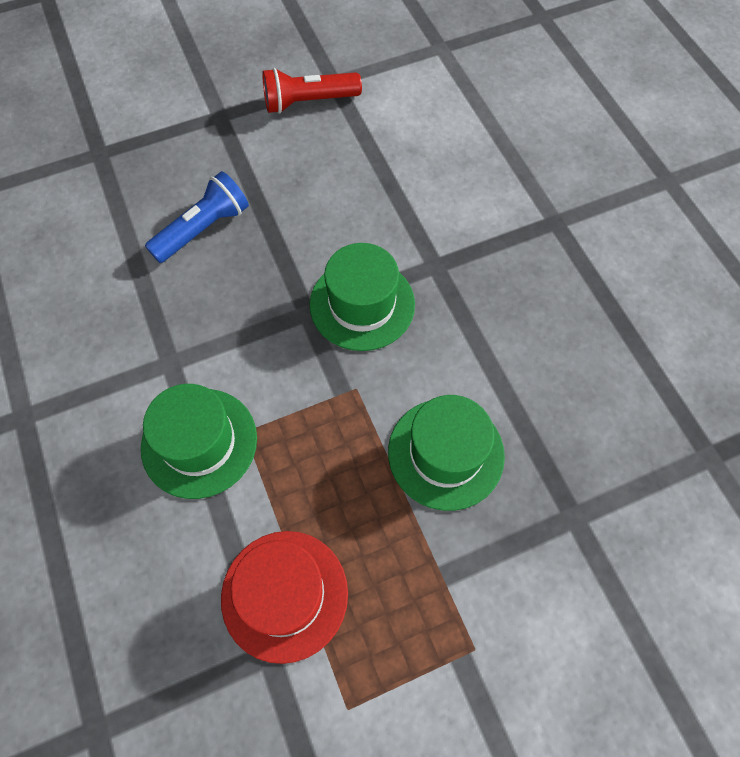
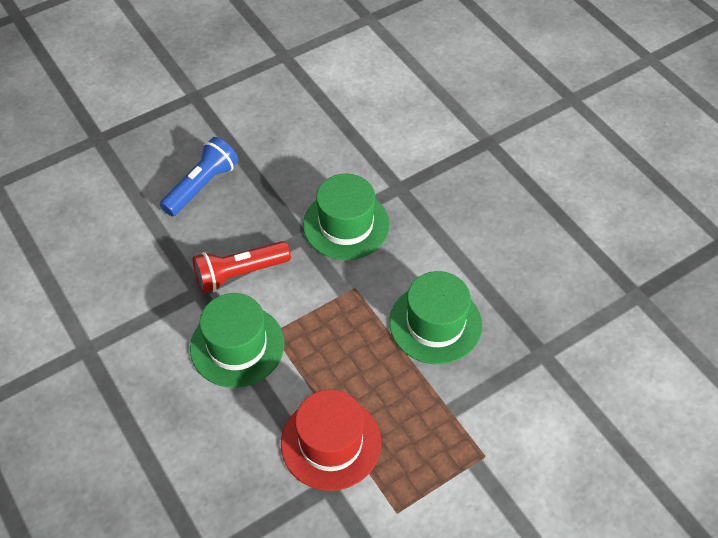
camera: 10 degrees left, 10 degrees down
(308, 102) = (267, 75): red flashlight -> red flashlight (239, 274)

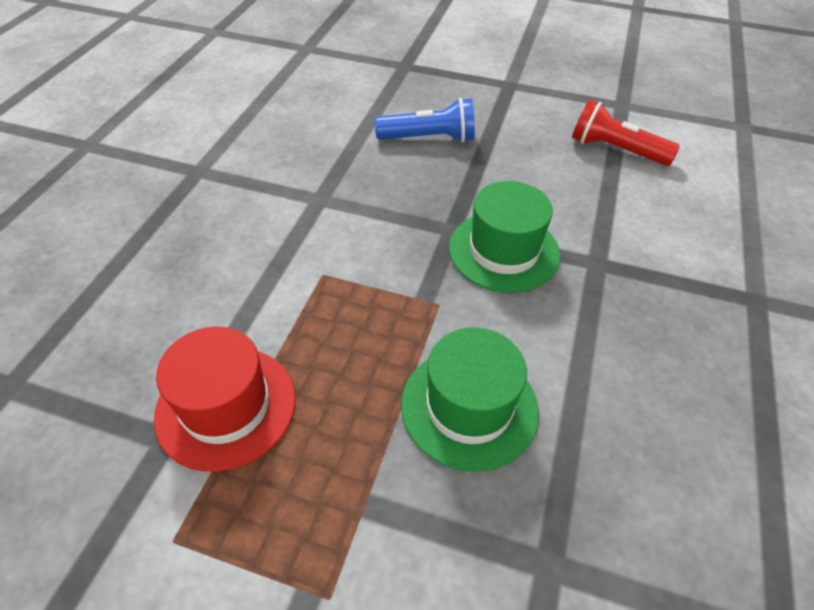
camera: 50 degrees right, 5 degrees down
(237, 346) = (284, 258): green hat -> none
(239, 274) = (365, 213): red flashlight -> red flashlight (615, 150)

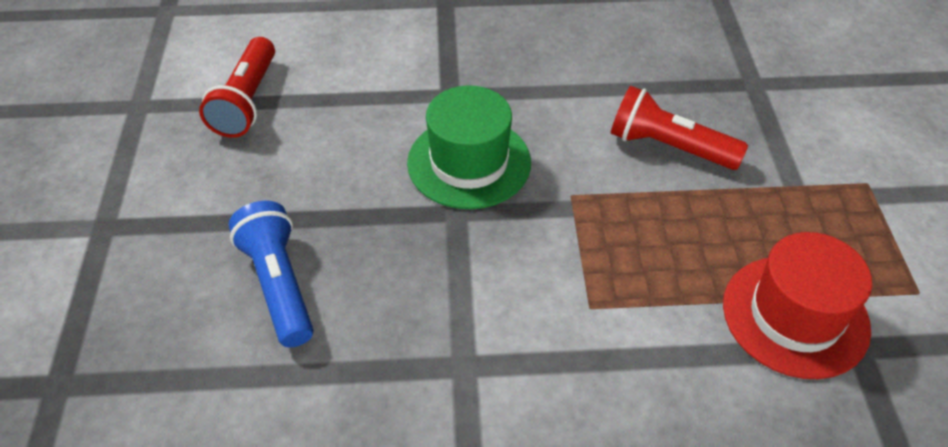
camera: 110 degrees left, 0 degrees up
(469, 407) = (668, 147): green hat -> red flashlight

